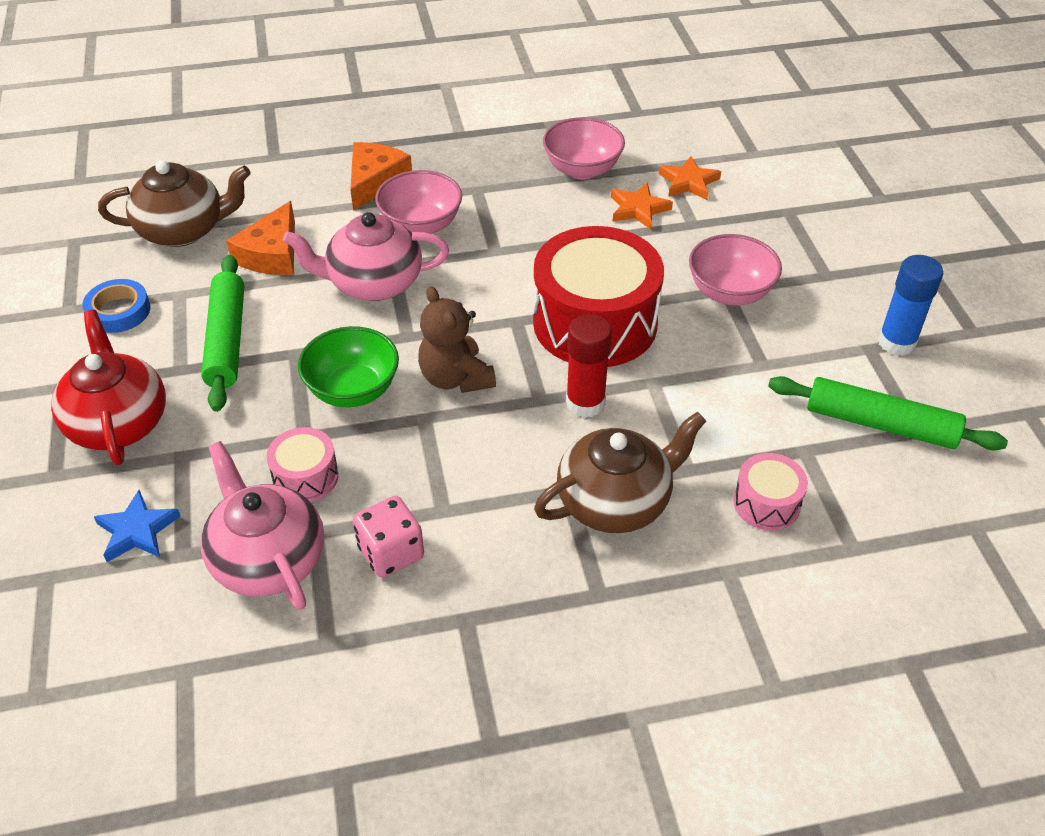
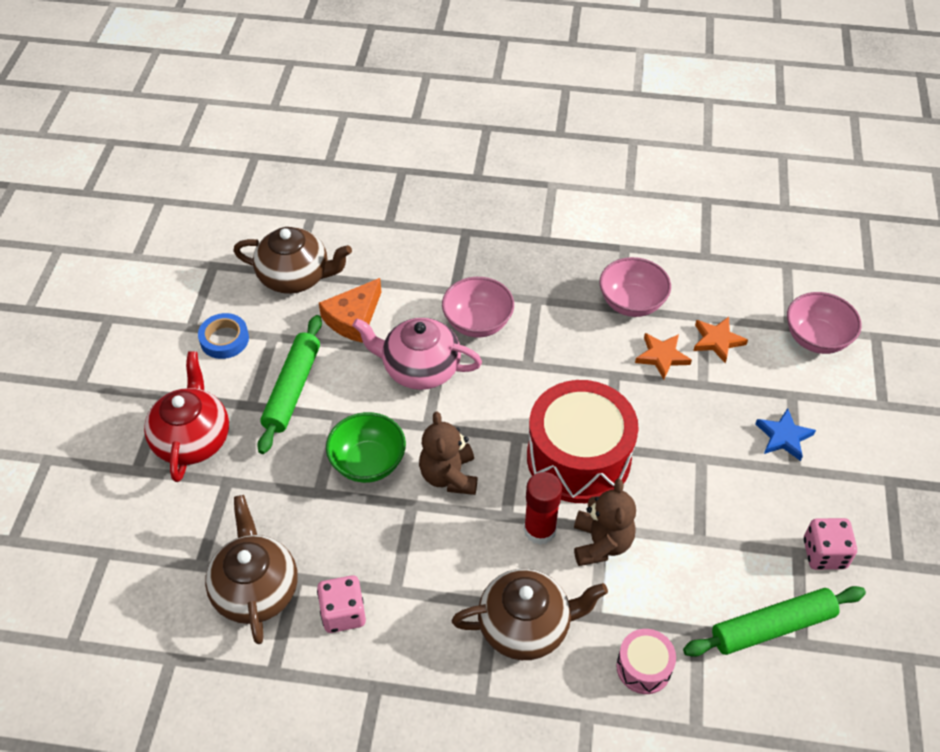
camera: 20 degrees right, 5 degrees up
(137, 530) = (176, 535): blue star -> blue star (783, 437)
(268, 559) = (256, 589): pink teapot -> brown teapot
(305, 477) = (306, 528): pink drum -> none
(375, 181) = (457, 269): orange cheese -> none
(660, 397) = (601, 543): none -> brown teddy bear
(729, 292) = (703, 462): pink bowl -> pink bowl (816, 339)
(880, 424) = (772, 626): green rolling pin -> green rolling pin turned 60 degrees counterclockwise
(896, 342) = (824, 553): blue glue stick -> pink dice

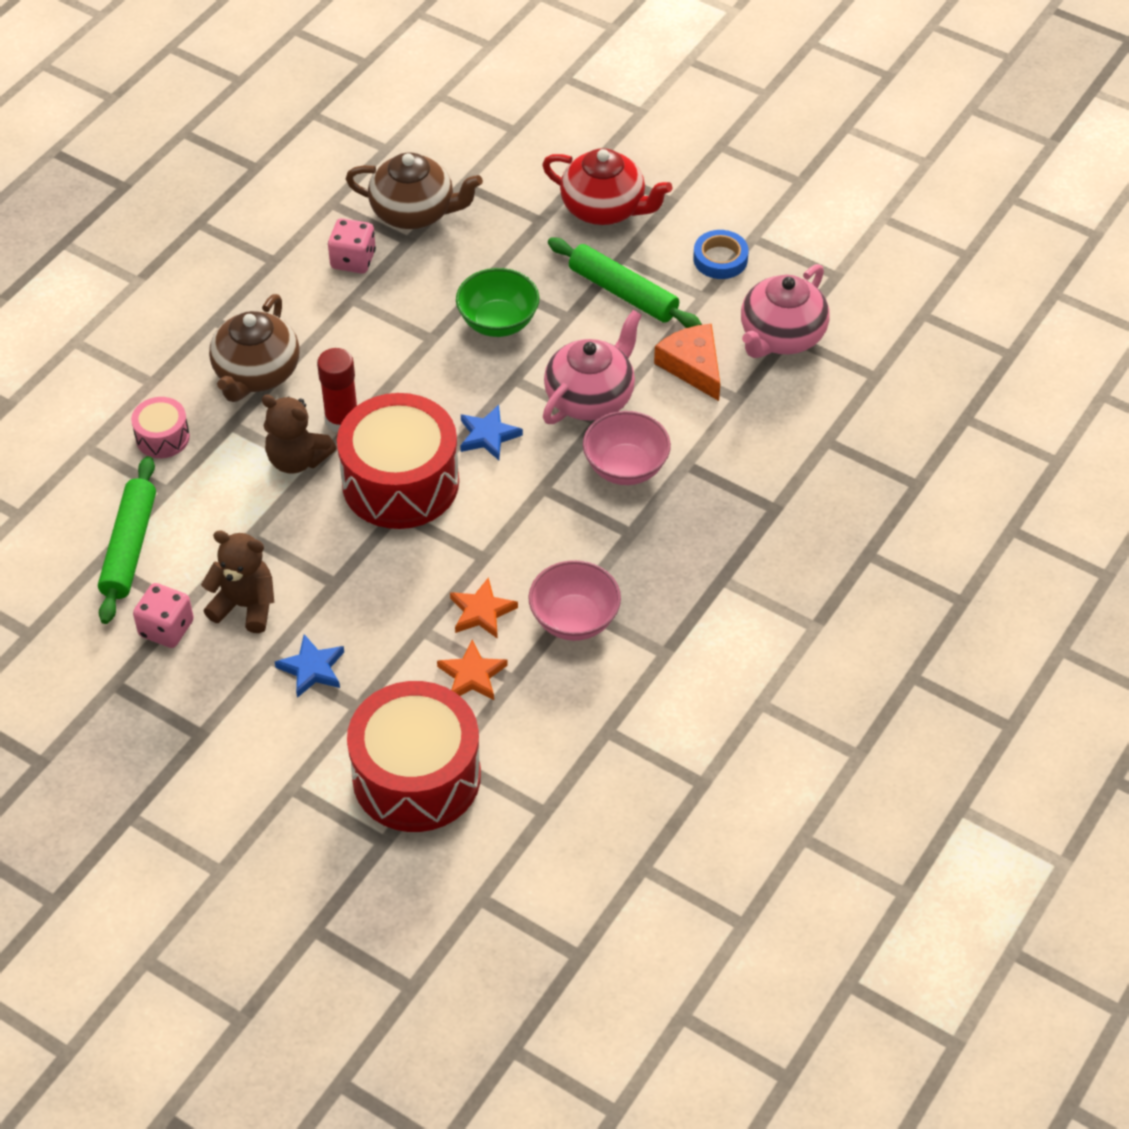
camera: 115 degrees right, 0 degrees up
(295, 277) = (781, 336): brown teapot -> pink teapot
(449, 476) = (444, 375): brown teddy bear -> brown teddy bear (245, 606)
(496, 419) = (488, 435): none -> blue star
(816, 339) = (416, 776): pink bowl -> red drum

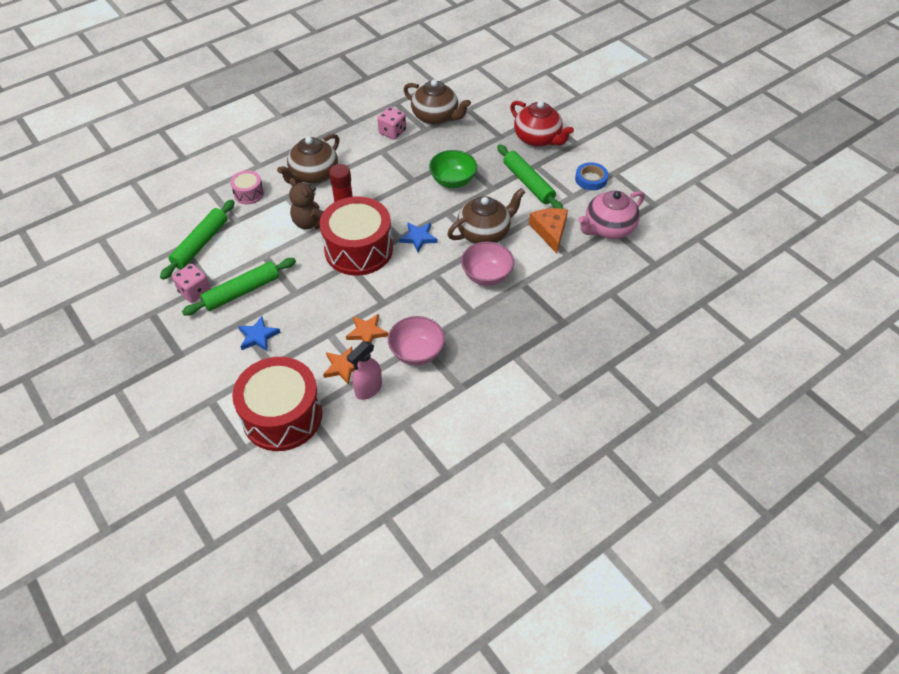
camera: 20 degrees right, 0 degrees up
(245, 606) = (242, 291): brown teddy bear -> green rolling pin
(527, 697) = (368, 389): none -> pink spray bottle
(591, 397) = (484, 233): pink teapot -> brown teapot

